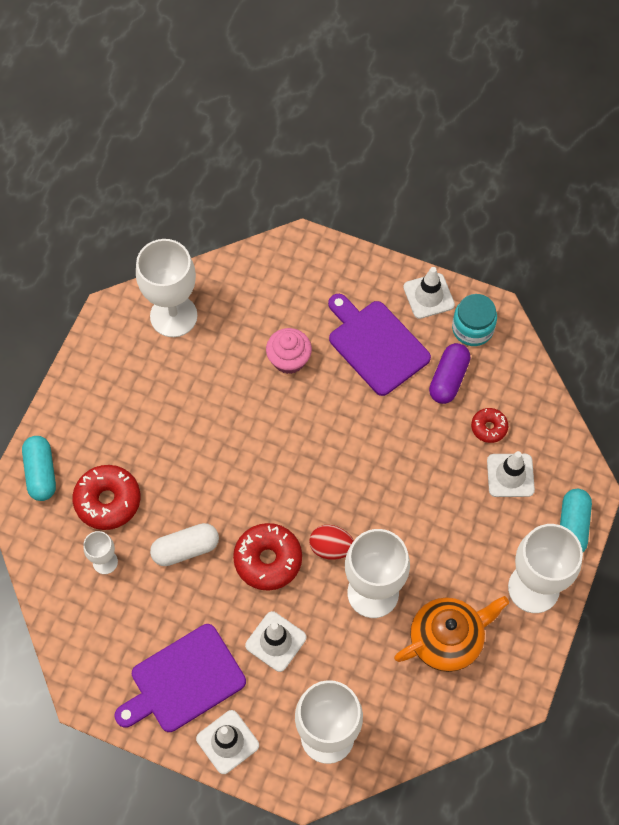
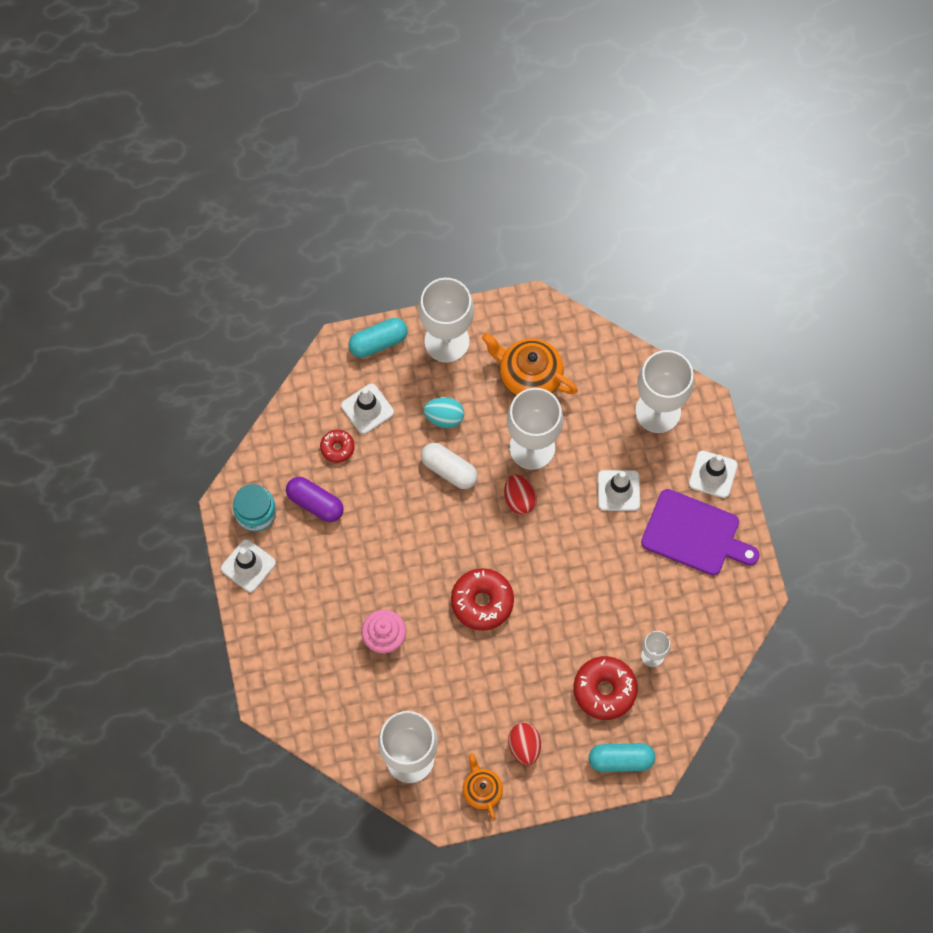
camera: 125 degrees left, 5 degrees up
(41, 473) = (620, 760): turquoise capsule -> turquoise capsule turned 45 degrees clockwise
(105, 352) = (482, 790): none -> orange teapot
(113, 406) = (524, 746): none -> red egg
(185, 549) = (598, 603): white capsule -> white capsule (449, 470)
(268, 560) = (562, 538): red donut -> red donut (482, 602)
(376, 344) = (323, 578): purple cutting board -> none
(448, 379) = (315, 503): purple capsule -> purple capsule turned 45 degrees clockwise
(456, 535) = (444, 417): none -> turquoise egg

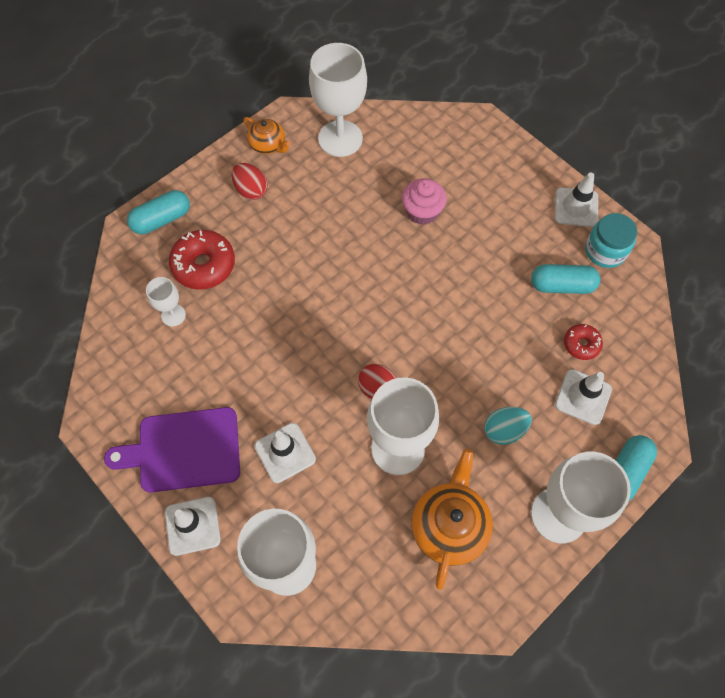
camera: 150 degrees right, 5 degrees down
(315, 503) = (562, 286): purple capsule -> turquoise capsule
(449, 470) = (464, 381): white capsule -> none
(482, 602) = (356, 281): red donut -> none
(528, 376) = (449, 526): orange teapot -> orange teapot turned 75 degrees counterclockwise

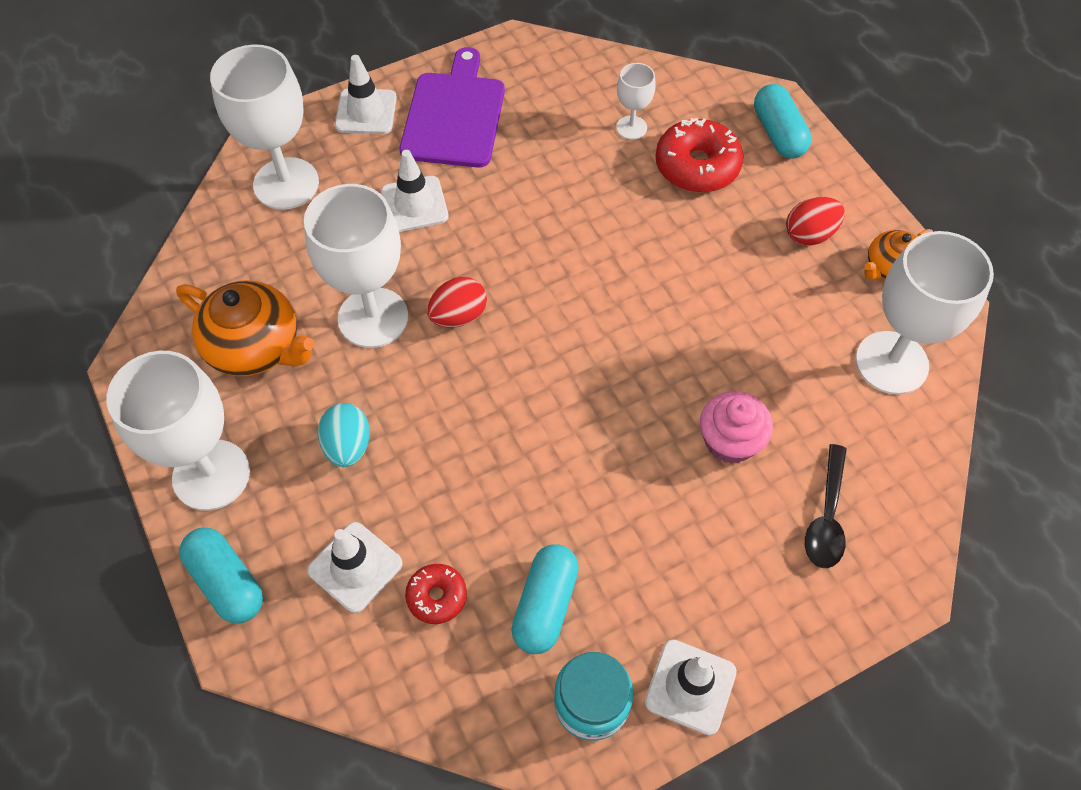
camera: 105 degrees right, 5 degrees down
(453, 159) = (826, 517): none -> black spoon

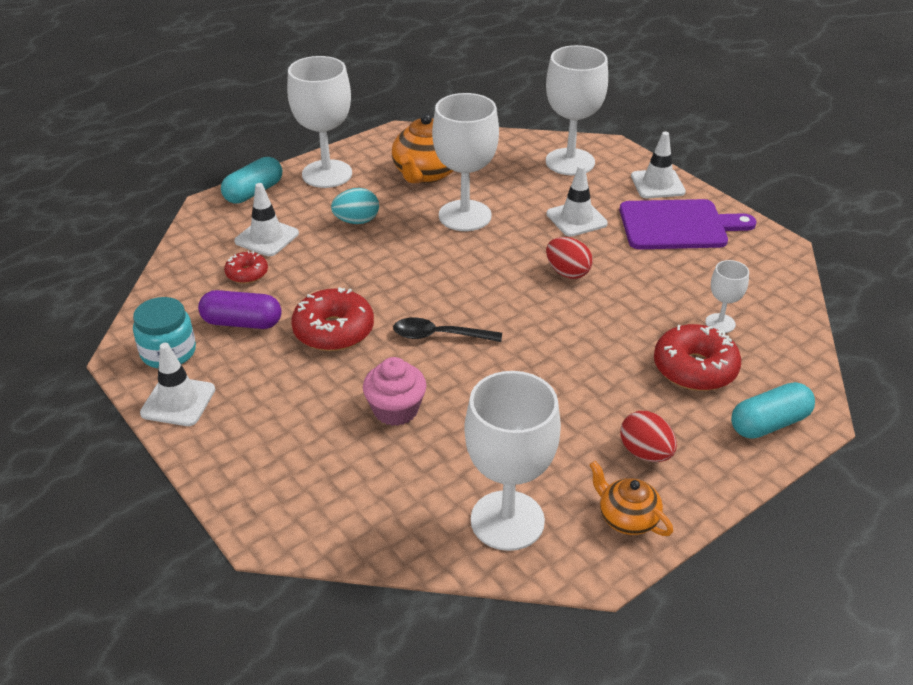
camera: 80 degrees right, 20 degrees down
(458, 316) = (478, 253): red egg -> red egg (567, 272)
(545, 605) = (242, 322): turquoise capsule -> purple capsule
(581, 494) = (334, 331): none -> red donut
(826, 517) = (330, 476): black spoon -> black spoon (439, 336)

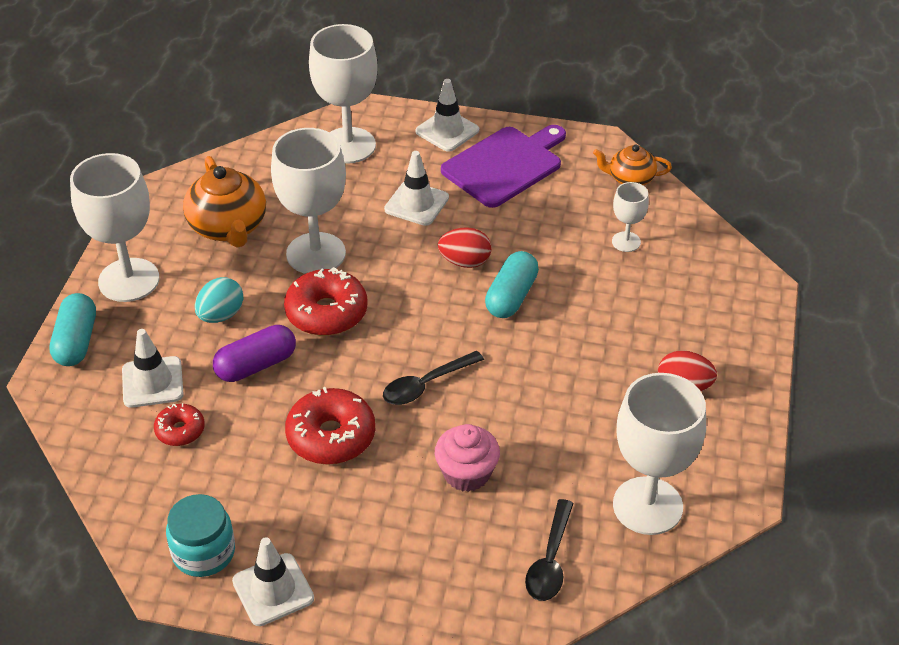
camera: 40 degrees left, 5 degrees up
(242, 322) = (237, 480): purple capsule -> purple capsule (256, 365)
(382, 508) = (550, 560): none -> black spoon
(627, 518) = (722, 447): orange teapot -> orange teapot (630, 179)
(694, 368) = (647, 293): red donut -> red donut (326, 312)
(769, 423) = (739, 309): turquoise capsule -> turquoise capsule (511, 296)

